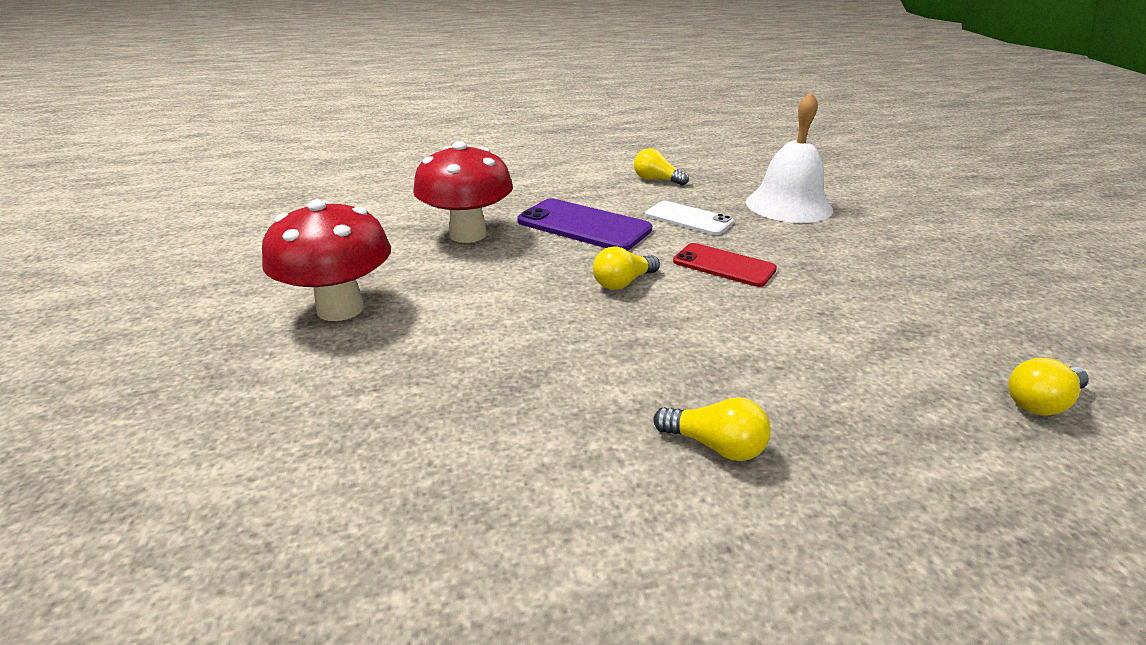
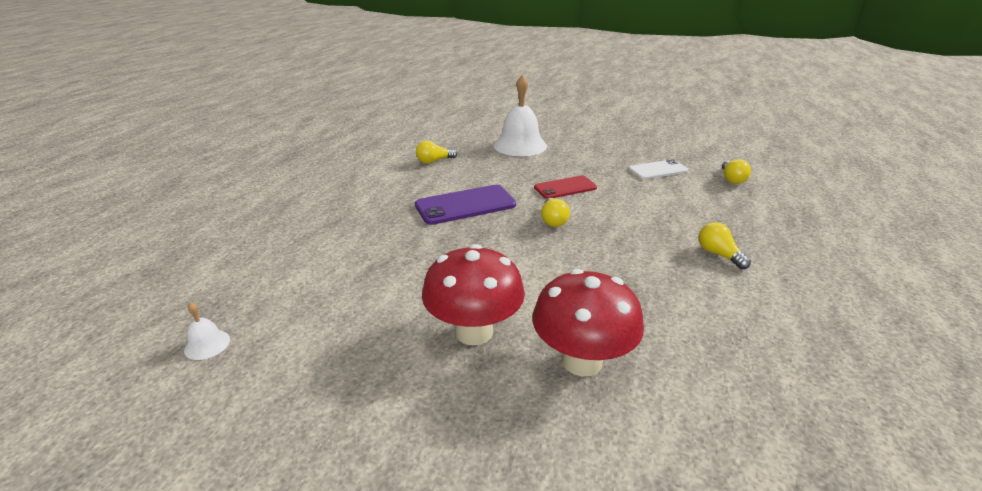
camera: 55 degrees left, 0 degrees up
(248, 213) = (207, 344): none -> white bell
(468, 234) = (421, 247): red mushroom -> red mushroom (582, 361)
(688, 219) = (500, 174): white phone -> white phone (658, 170)
(715, 445) = (718, 254): yellow light bulb -> yellow light bulb turned 90 degrees counterclockwise

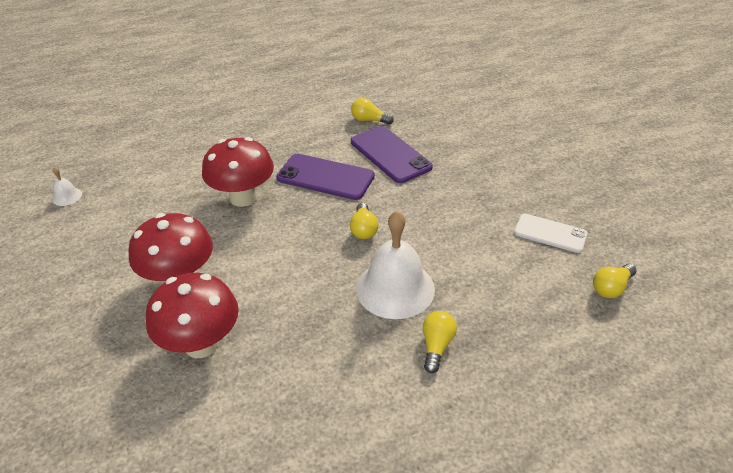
camera: 45 degrees right, 10 degrees up
(421, 248) = (243, 198): none -> red mushroom
(488, 173) = (390, 154): none -> purple phone
(520, 145) = (466, 137): white bell -> white bell (395, 288)
(553, 220) = (363, 229): yellow light bulb -> yellow light bulb turned 45 degrees counterclockwise
(565, 188) = (427, 204): red phone -> none

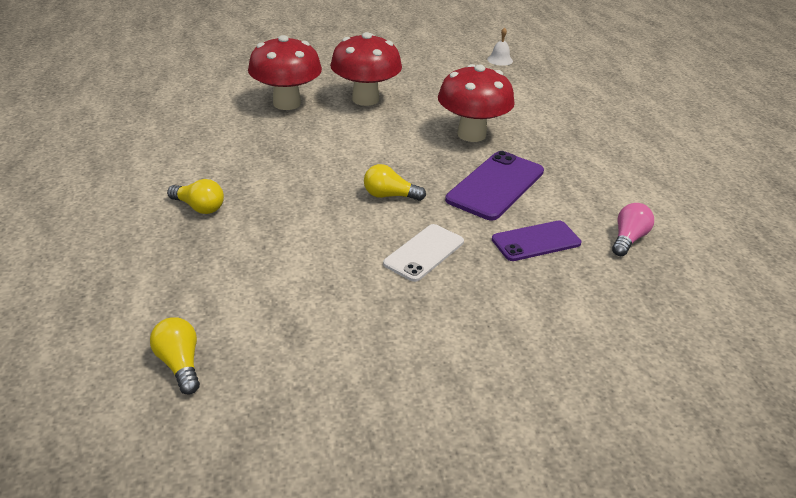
camera: 100 degrees right, 5 degrees down
(369, 120) = (628, 239): yellow light bulb -> pink light bulb
(390, 154) = (536, 241): purple phone -> purple phone, size x0.66
(395, 288) = (288, 199): white bell -> none
(550, 233) = (311, 343): white phone -> white phone (424, 253)

